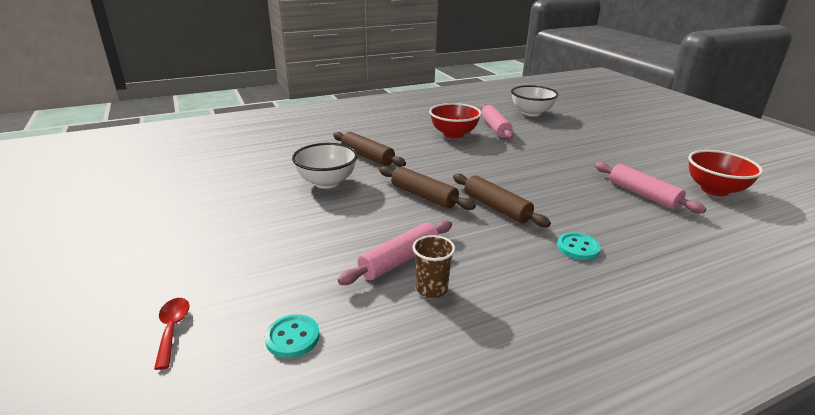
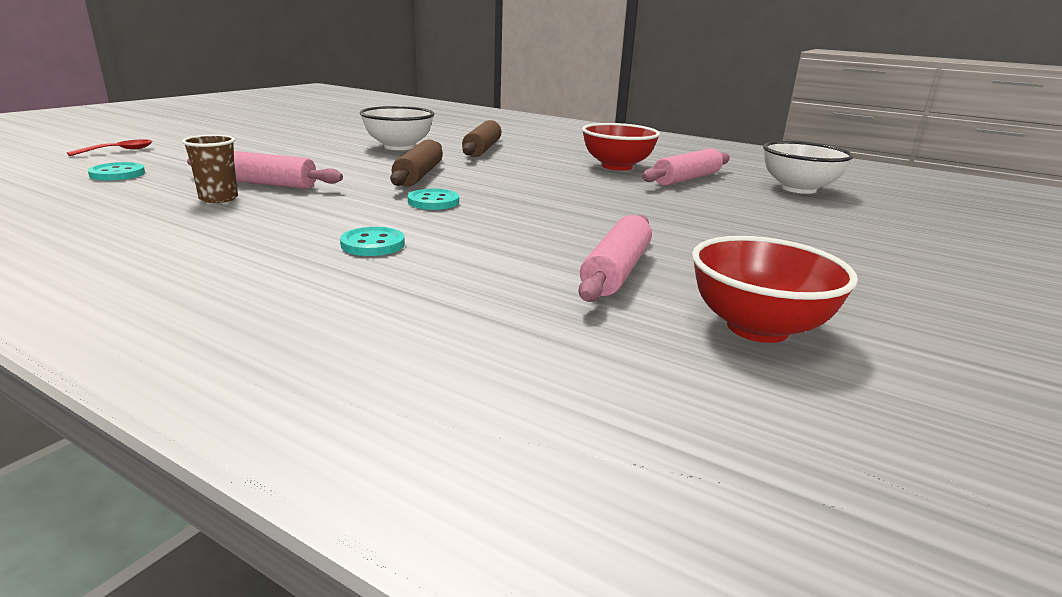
camera: 55 degrees right, 5 degrees down
(496, 208) = (433, 202): brown rolling pin -> turquoise button

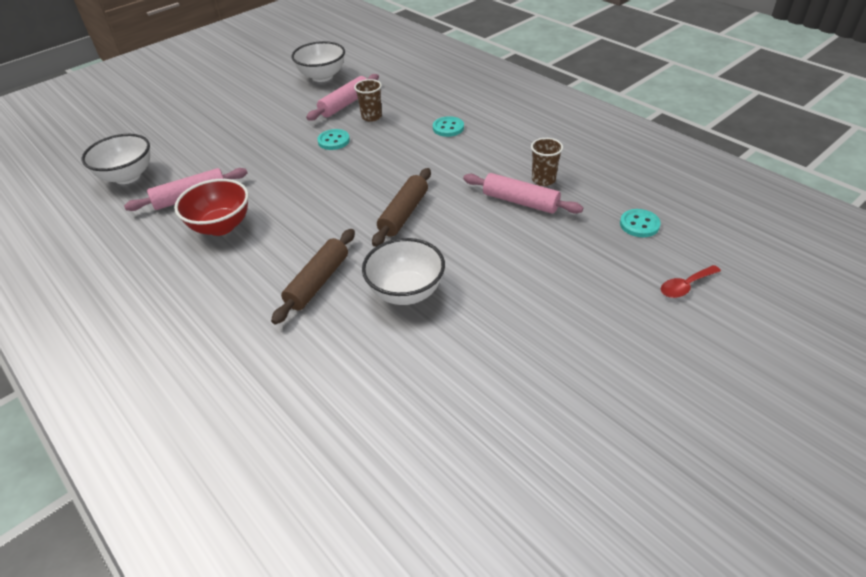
camera: 160 degrees left, 20 degrees up
(433, 202) = (405, 169): turquoise button -> turquoise button (333, 141)
(538, 254) = (371, 117): none -> brown cup
(757, 328) = (322, 77): red bowl -> white bowl

